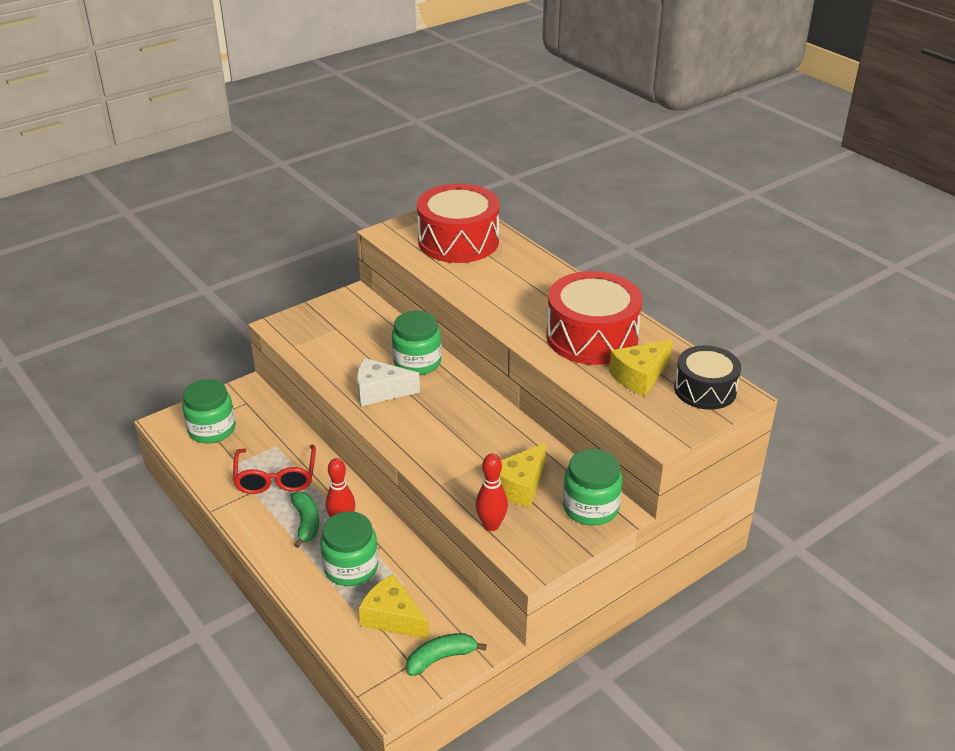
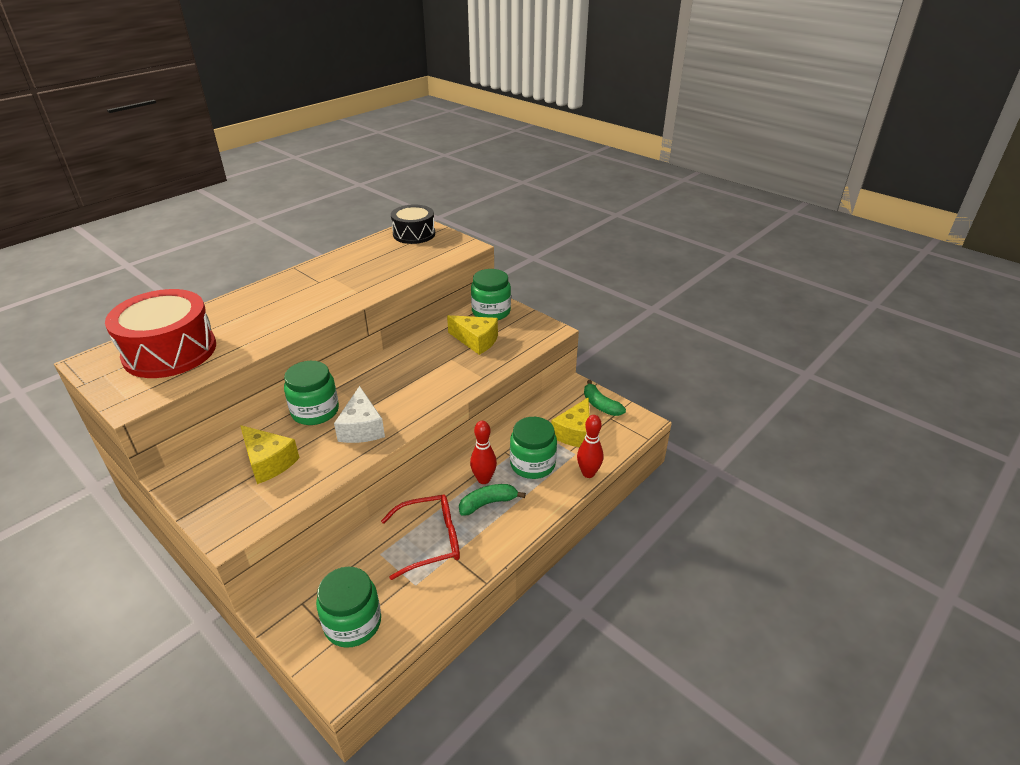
camera: 100 degrees left, 0 degrees up
(491, 525) = (520, 349): red bowling pin -> red bowling pin (588, 473)
(592, 337) = (350, 274): red drum -> none
(639, 376) = (401, 255): yellow cheese -> yellow cheese (268, 462)

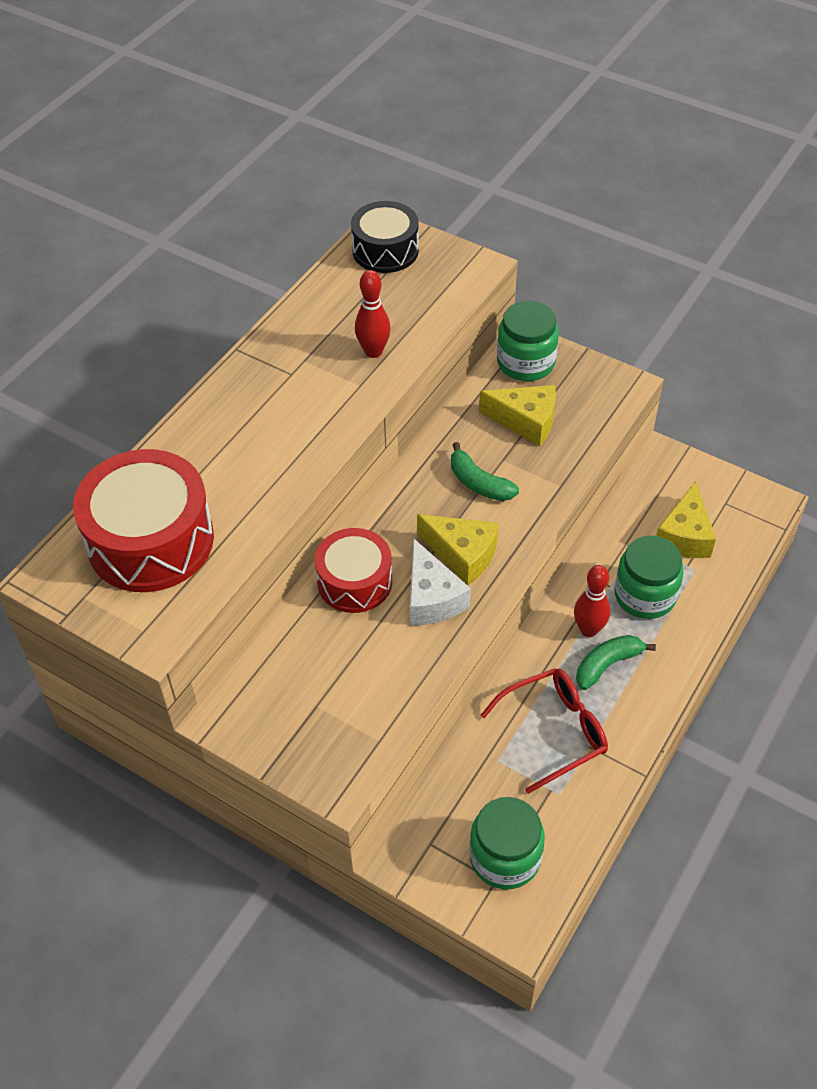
camera: 10 degrees left, 15 degrees up
(268, 462) = (333, 673): yellow cheese -> yellow cheese (462, 555)
(315, 411) = (355, 581): green jar -> red drum
(588, 473) = (722, 597): red bowling pin -> red bowling pin (373, 351)
(600, 405) = (706, 483): green banana -> green banana (479, 483)

